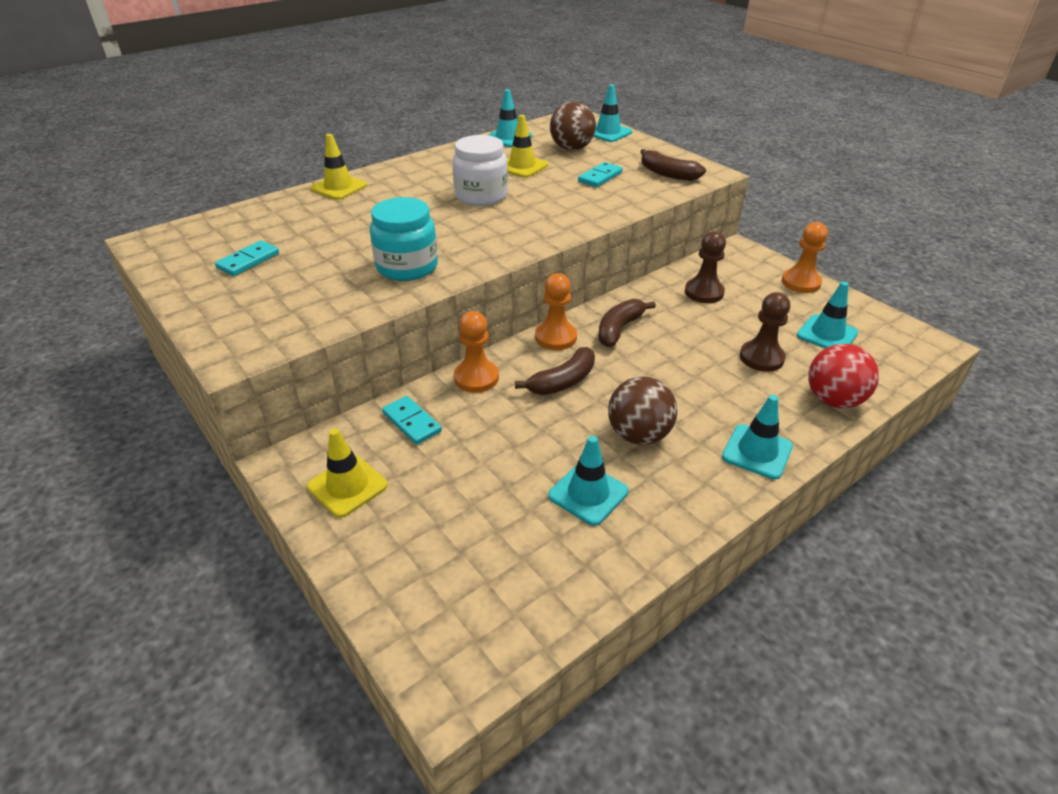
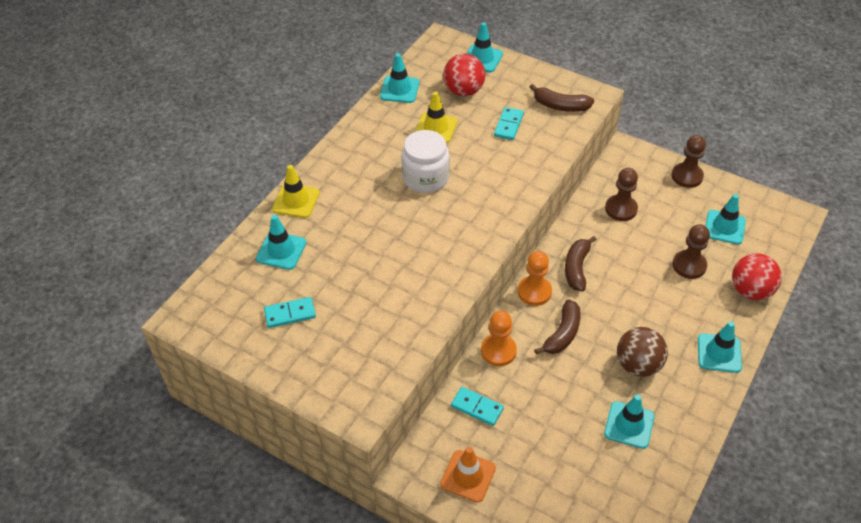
camera: 20 degrees left, 10 degrees up
(248, 261) = (290, 314): turquoise domino -> turquoise domino turned 60 degrees clockwise
(289, 216) = (281, 251): none -> turquoise traffic cone
(347, 486) = (468, 476): yellow traffic cone -> orange traffic cone
(407, 267) = (422, 281): turquoise jar -> none
(571, 149) = (463, 91): brown ball -> red ball
(801, 282) = (687, 176): orange pawn -> brown pawn

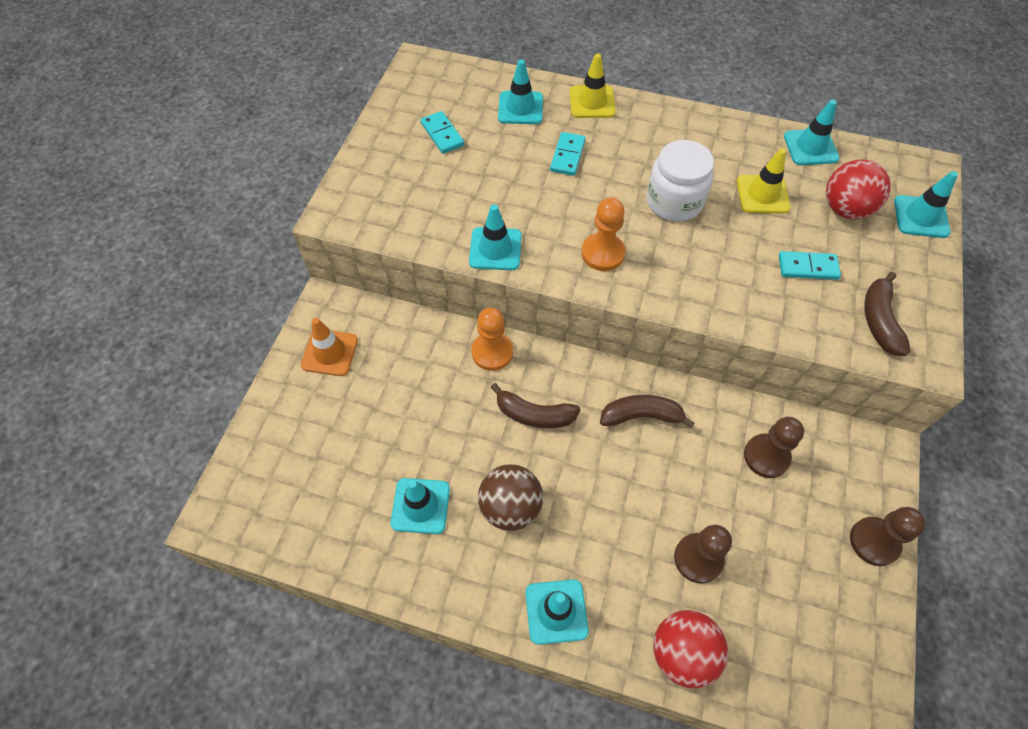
camera: 75 degrees right, 10 degrees up
(477, 407) = (414, 345): turquoise domino -> turquoise domino (567, 156)
(534, 292) = (588, 375): orange pawn -> orange pawn (603, 253)
(724, 227) = (793, 606): turquoise traffic cone -> turquoise traffic cone (495, 249)

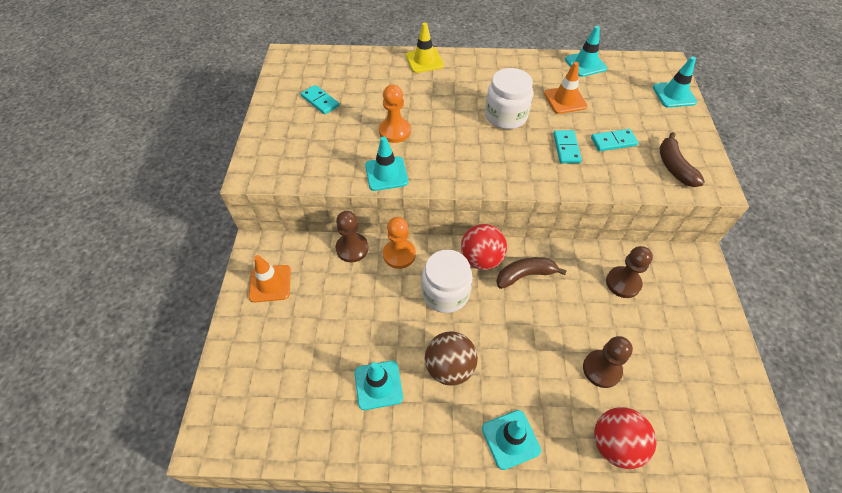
camera: 15 degrees left, 5 degrees down
(520, 108) = (373, 73): turquoise traffic cone -> none
(534, 414) = (445, 293): brown banana -> white jar
(567, 156) = (419, 99): turquoise domino -> turquoise domino (566, 148)
(603, 253) = (467, 161): orange pawn -> orange pawn (395, 131)
(762, 194) = (565, 100): yellow traffic cone -> orange traffic cone
(845, 209) = (623, 99): red ball -> red ball (481, 259)
(874, 542) = (717, 324): brown pawn -> brown pawn (352, 248)

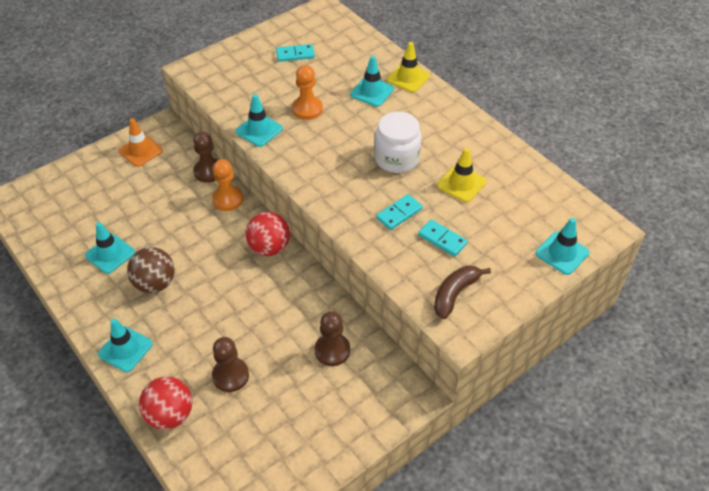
camera: 50 degrees right, 5 degrees down
(320, 101) = (295, 54): turquoise domino -> turquoise domino turned 75 degrees clockwise
(445, 293) = (217, 245): white jar -> none
(525, 275) = (279, 282): brown banana -> none
(565, 100) = (461, 184): orange traffic cone -> yellow traffic cone
(585, 64) = (530, 173): turquoise traffic cone -> turquoise traffic cone (372, 92)

